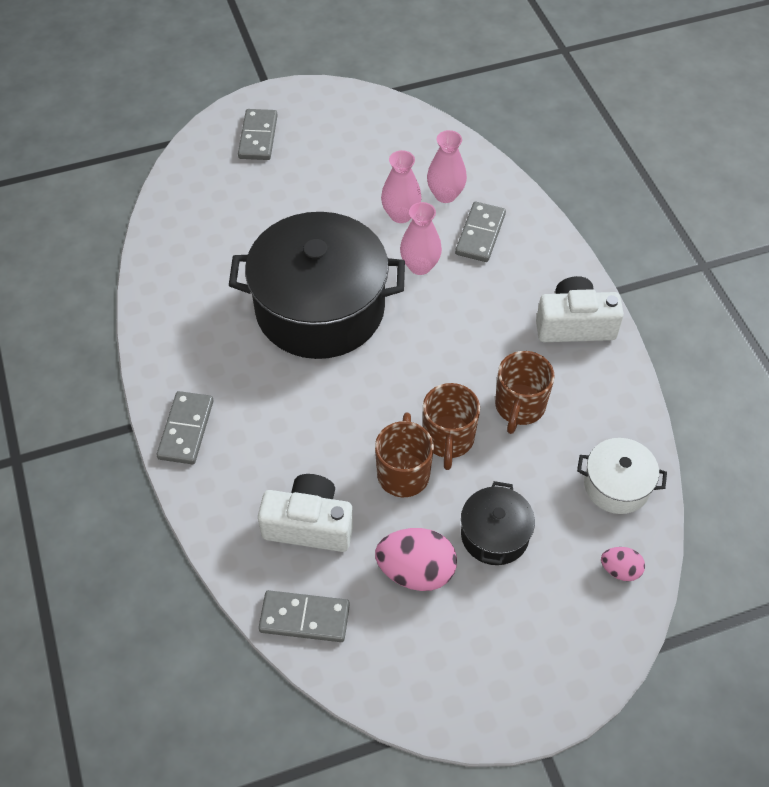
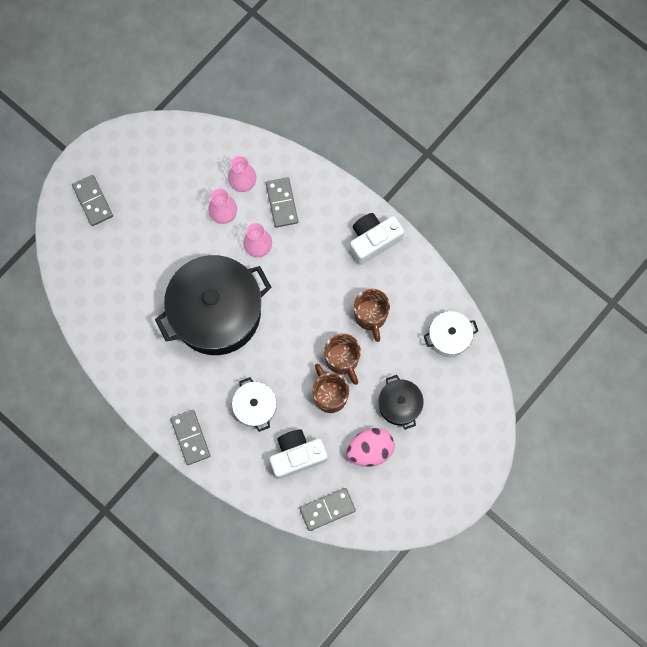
camera: 30 degrees left, 20 degrees up
(294, 437) = (255, 407): none -> white pot
(620, 570) = (475, 388): pink egg -> none

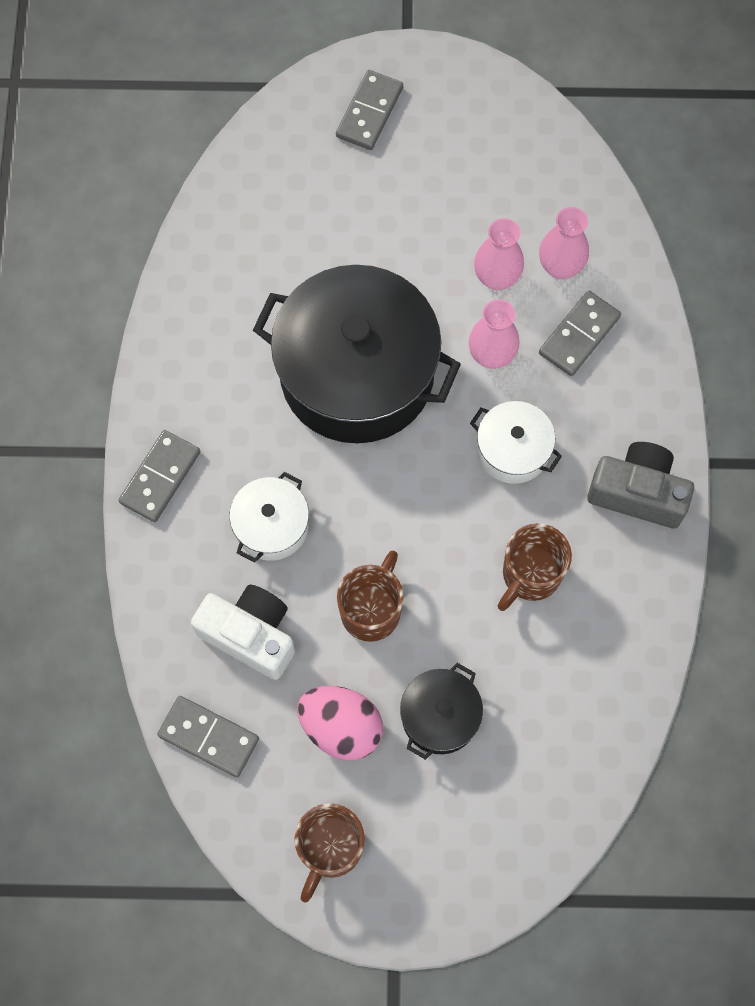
camera: 50 degrees right, 5 degrees down
(342, 360) = (435, 587): brown mug -> brown mug (330, 848)
(373, 241) = (637, 493): white camera -> grey camera
(449, 337) = (596, 706): white pot -> white pot (513, 450)

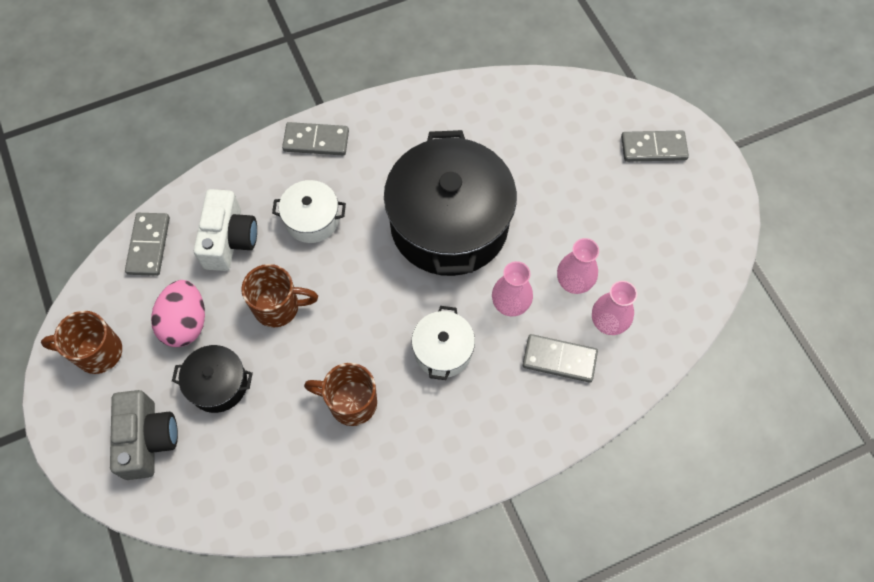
camera: 65 degrees right, 5 degrees down
(637, 493) = (452, 454): grey camera -> grey camera (147, 439)

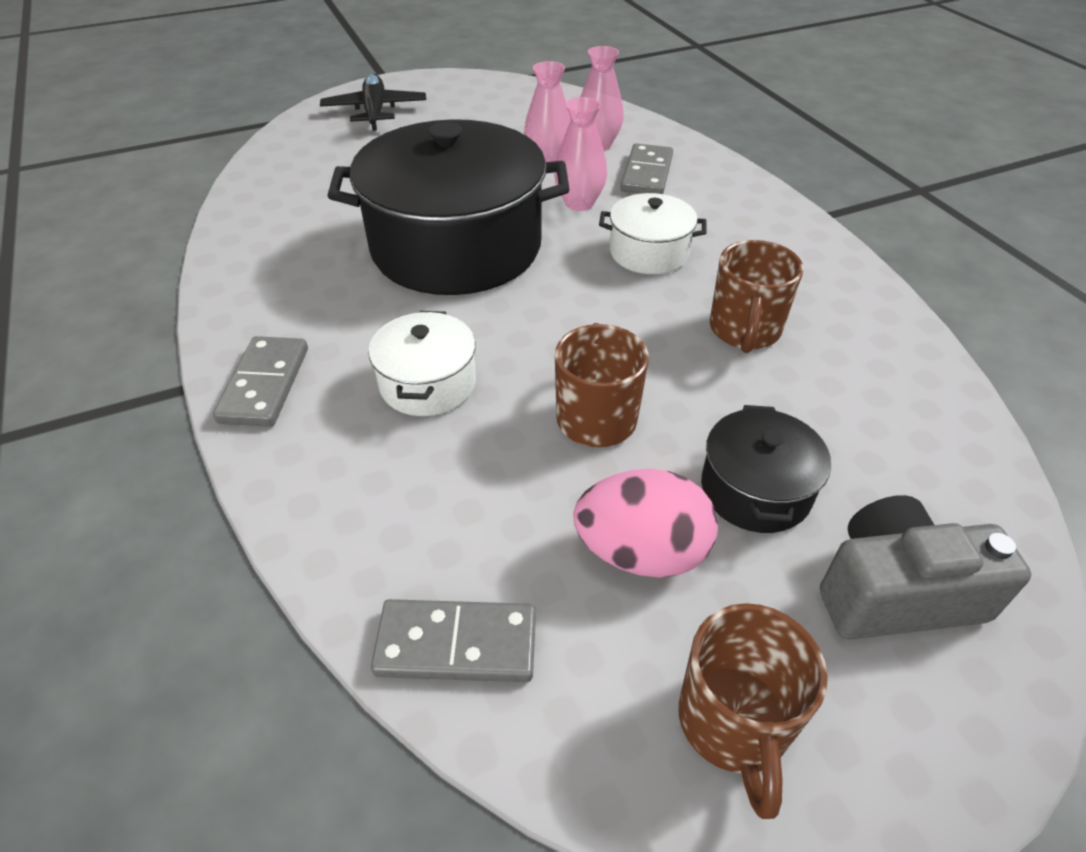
camera: 90 degrees left, 20 degrees down
(229, 239) = (456, 496): white camera -> none
(653, 148) = (375, 111): grey domino -> black plane

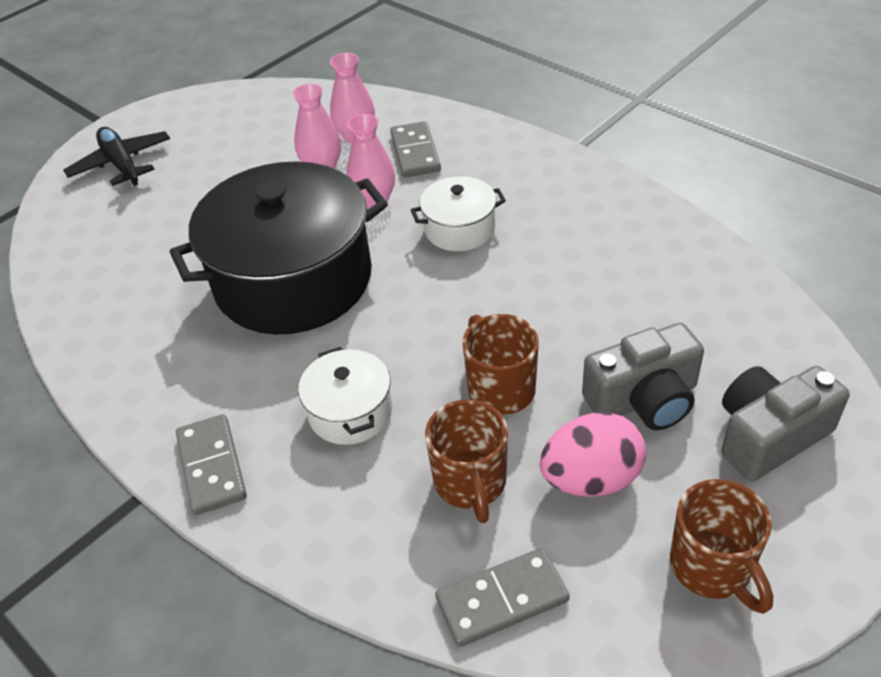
camera: 20 degrees left, 0 degrees up
(744, 331) = (571, 274): brown mug -> brown mug (470, 483)
(755, 490) = (644, 399): black pot -> grey camera

